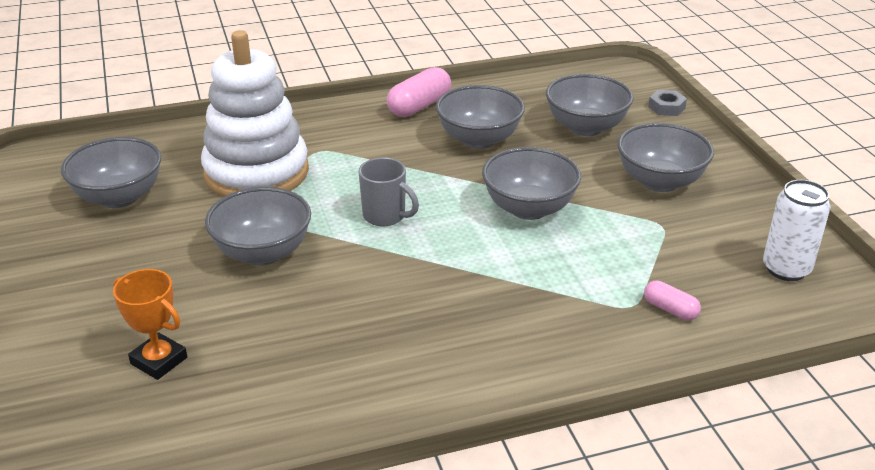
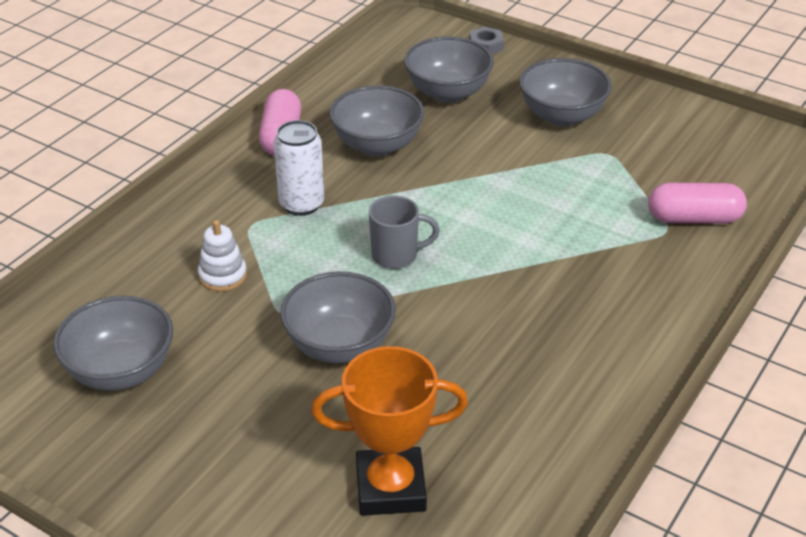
camera: 40 degrees left, 5 degrees up
(159, 361) = (390, 488): orange trophy -> orange trophy, size x1.51
(256, 172) = (223, 276): white stacking toy -> white stacking toy, size x0.40
(529, 208) = (498, 189): grey bowl -> none
(670, 309) = (694, 218): pink capsule -> pink capsule, size x1.76
(786, 269) = (725, 146): white can -> white can (301, 204)

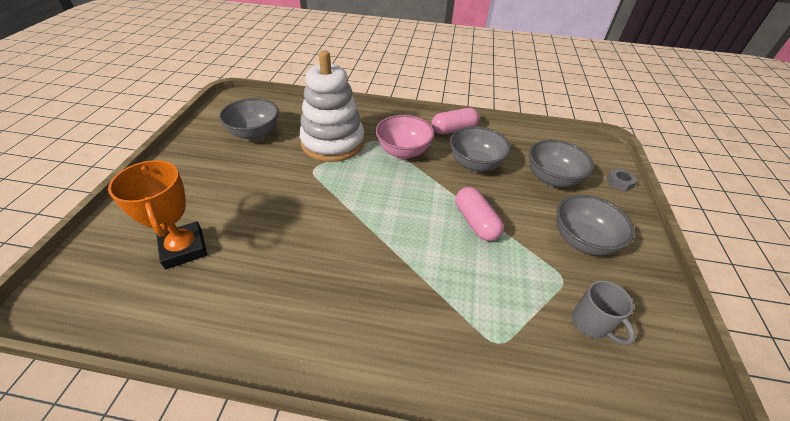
camera: 65 degrees right, 5 degrees up
(223, 276) = (333, 142): white stacking toy -> white stacking toy, size x2.50
(301, 204) = (403, 151): white can -> pink bowl
(339, 345) = (295, 197): grey bowl -> none
(396, 256) = (381, 198): grey mug -> grey mug (591, 324)
(694, 218) = (527, 361): pink capsule -> pink capsule (475, 222)

